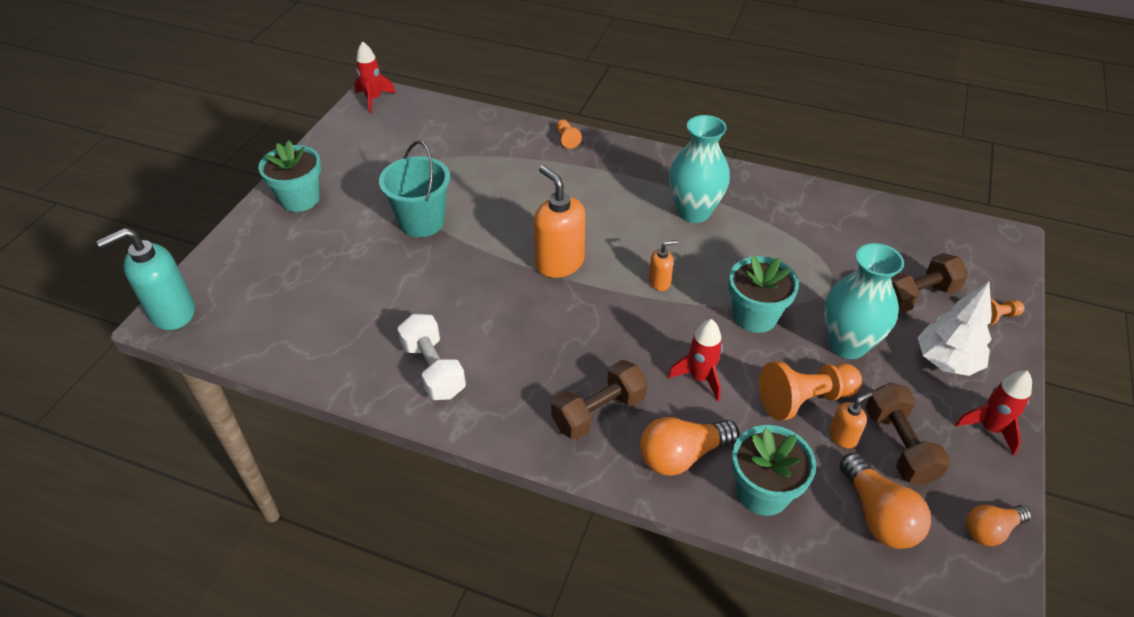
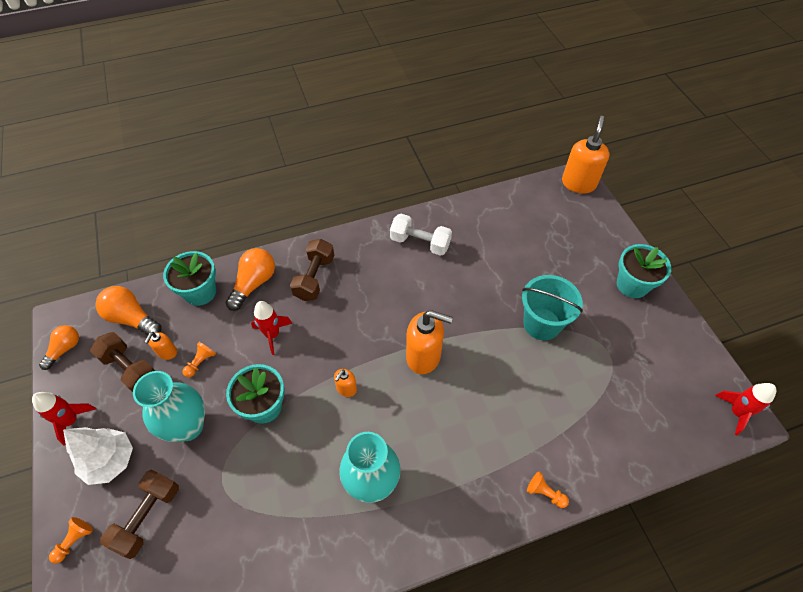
camera: 140 degrees right, 10 degrees up
(172, 313) = (578, 183): turquoise soap dispenser -> orange soap dispenser
(804, 399) = (200, 362): orange pawn -> orange pawn, size x0.50

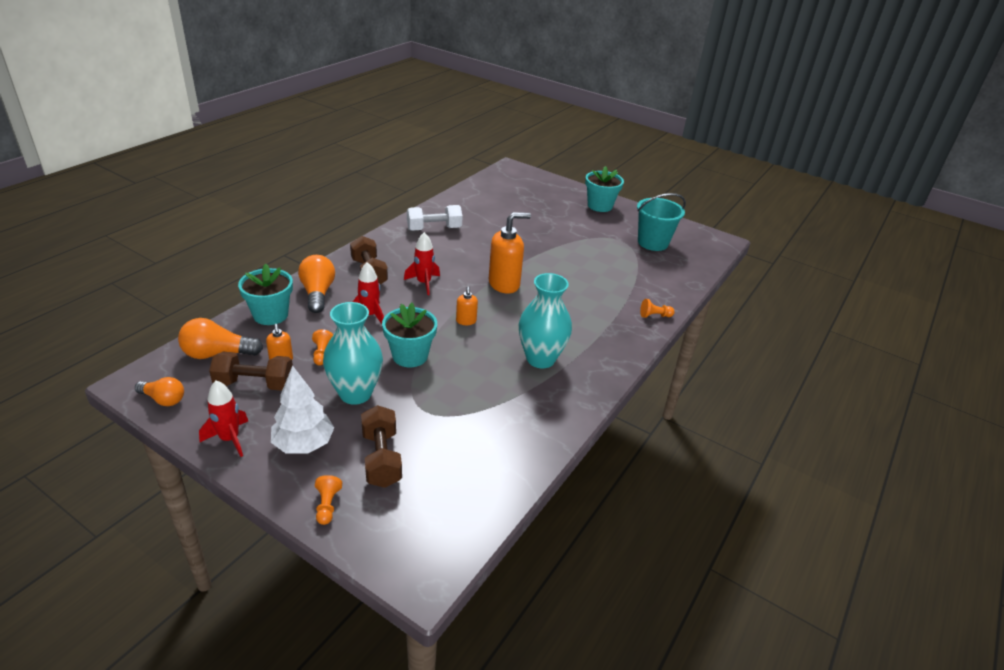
camera: 40 degrees left, 20 degrees down
(65, 349) = (163, 399): orange light bulb -> orange light bulb turned 120 degrees clockwise
(541, 324) = (565, 241): turquoise bucket -> turquoise bucket (653, 243)
(578, 183) = (514, 169): orange soap dispenser -> none
(736, 412) = (715, 240): red rocket -> red rocket (424, 283)

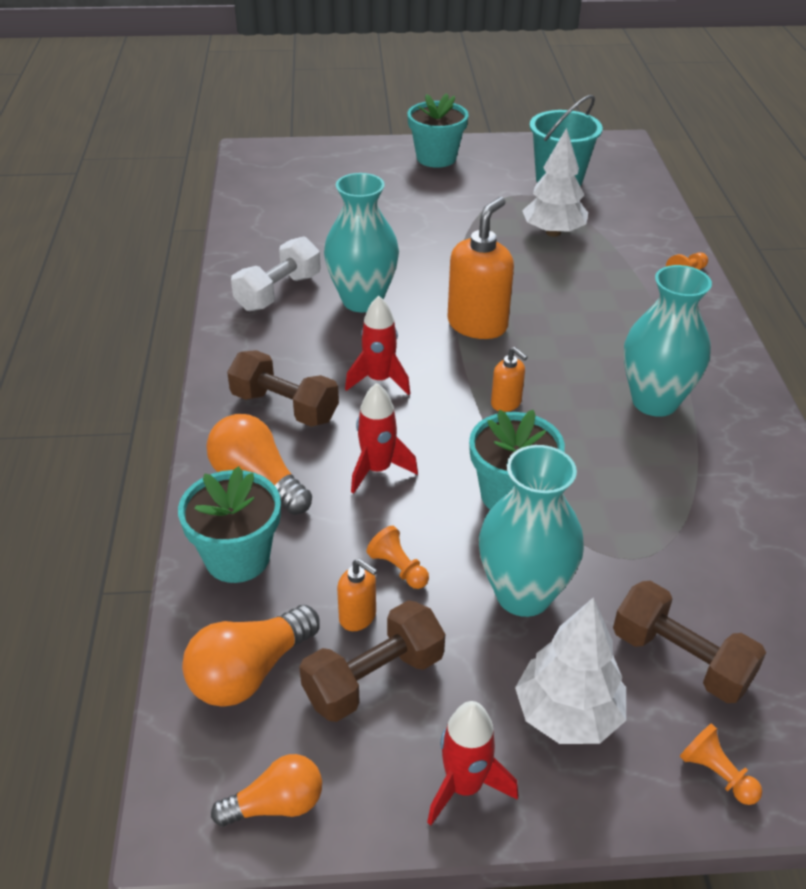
camera: 35 degrees left, 5 degrees up
(466, 249) = (362, 300): none -> turquoise vase
(609, 264) = (553, 232): none -> white tree

